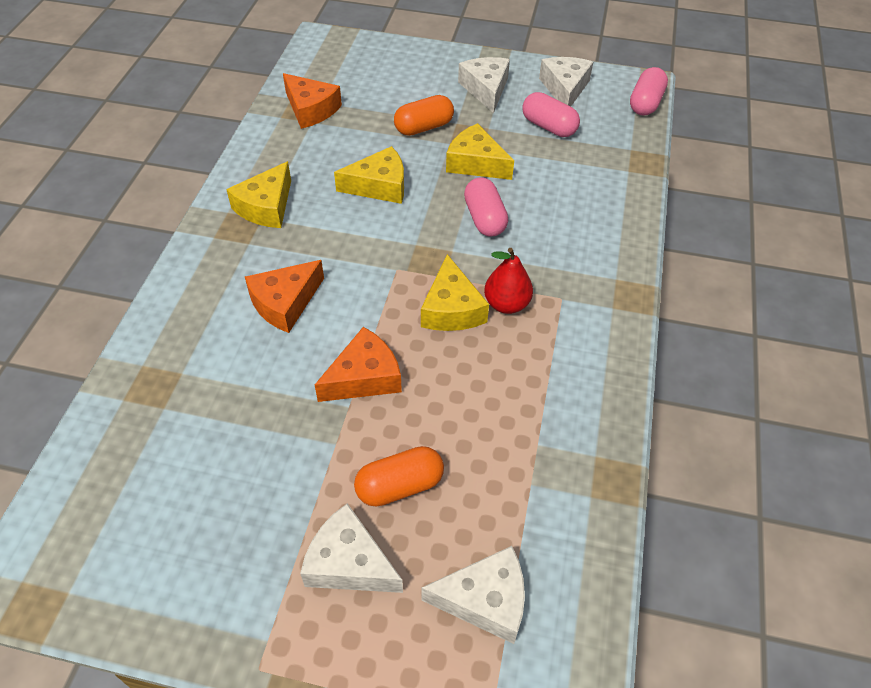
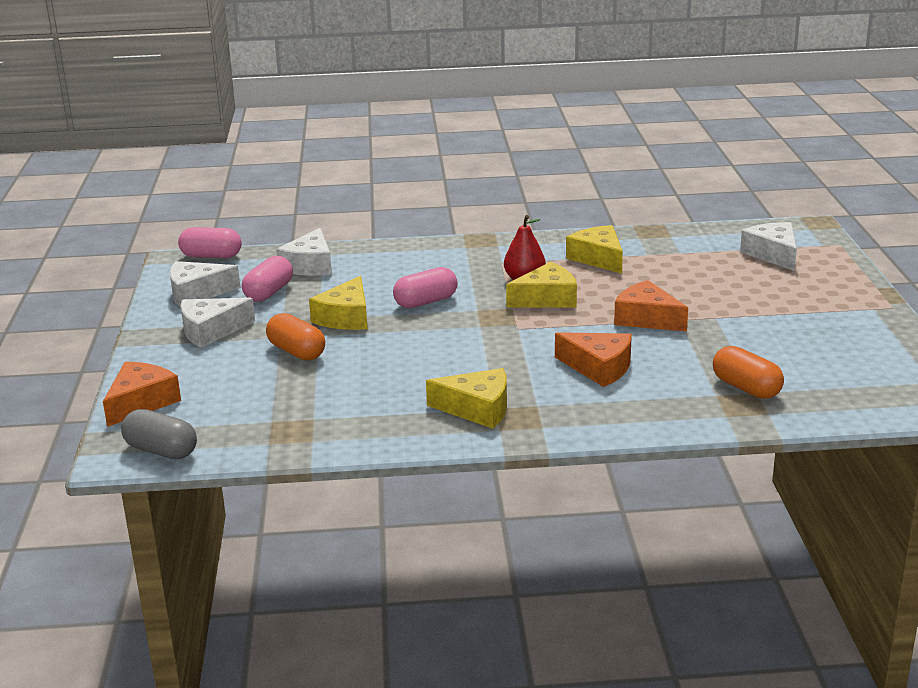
camera: 105 degrees left, 25 degrees down
(311, 109) = (289, 424): orange cheese -> orange cheese (141, 402)
(313, 54) = (161, 450): none -> grey capsule
(349, 563) = (797, 295): white cheese -> white cheese (310, 265)
(379, 186) = (408, 357): yellow cheese -> yellow cheese (598, 258)
(399, 486) = (725, 290): orange capsule -> orange capsule (746, 388)

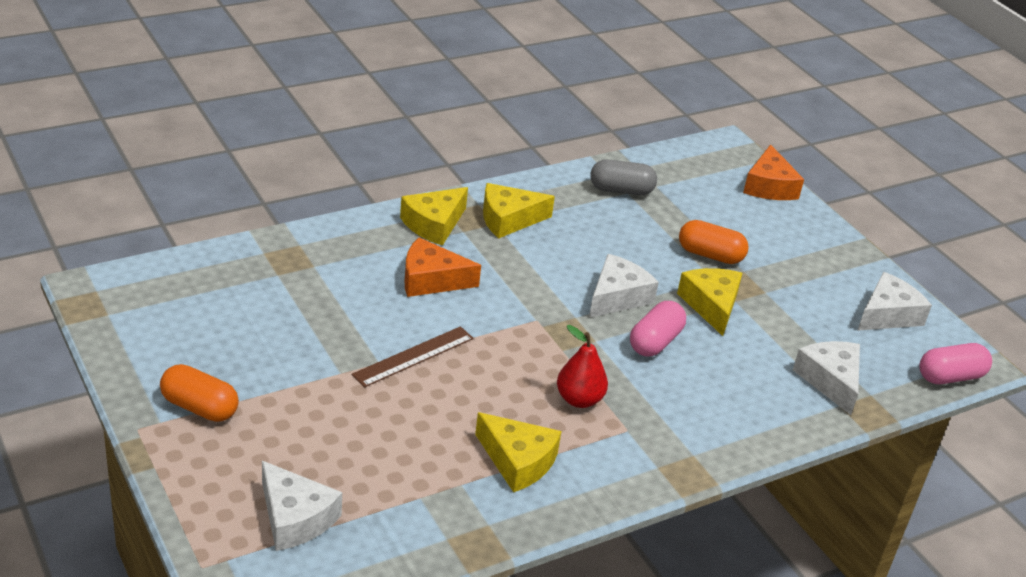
camera: 150 degrees right, 10 degrees up
(161, 450) = (704, 151): grey capsule -> grey capsule (621, 190)
(211, 331) = (811, 267): white cheese -> white cheese (617, 297)
(269, 293) = (821, 328): pink capsule -> none
(546, 299) = (535, 370): yellow cheese -> yellow cheese (434, 224)
(646, 319) = (413, 356): orange cheese -> brown ruler
(746, 388) = (288, 277): orange capsule -> orange capsule (199, 407)

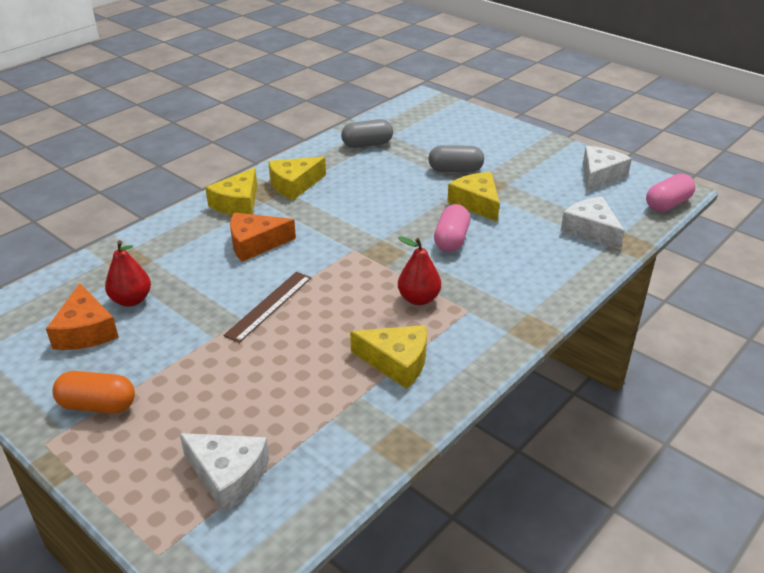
camera: 15 degrees left, 0 degrees up
(274, 305) = (131, 300): none -> red pear
(617, 297) = (405, 216): white cheese -> none
(710, 255) = (455, 170): orange capsule -> grey capsule
(769, 186) = (468, 116): orange cheese -> orange cheese (85, 331)

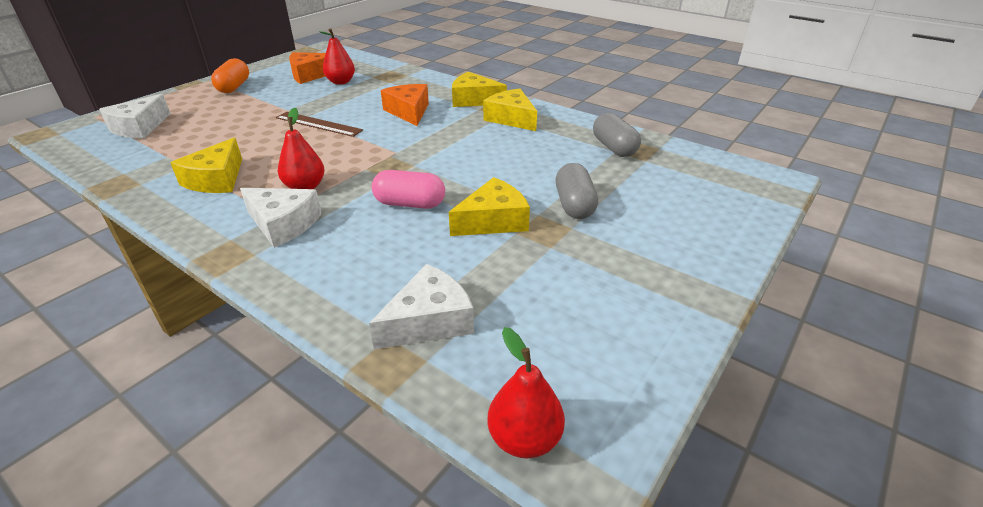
camera: 85 degrees right, 0 degrees up
(599, 176) = (608, 347): white cheese -> white cheese (283, 224)
(667, 204) = (524, 438): pink capsule -> red pear

